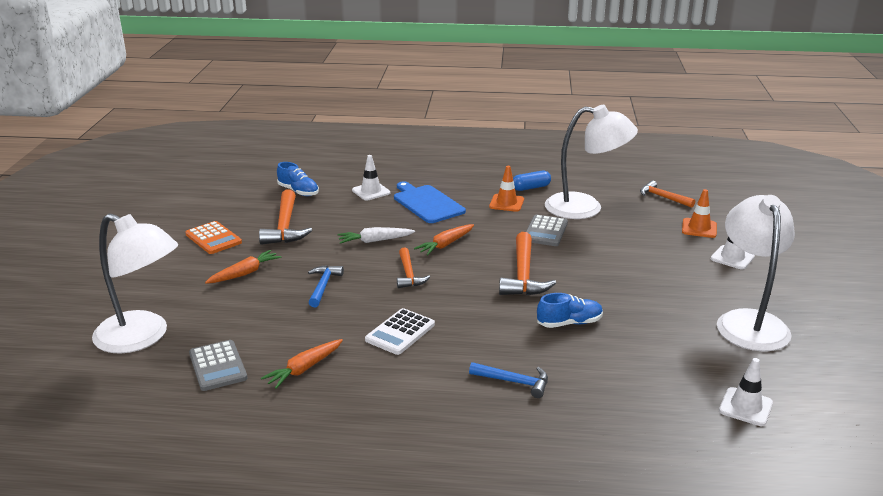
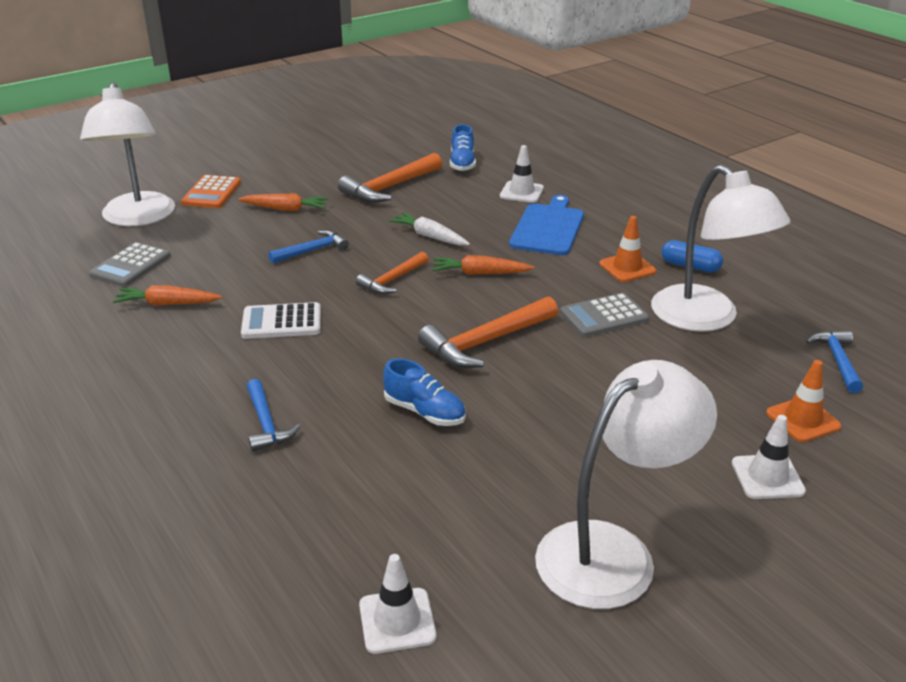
camera: 50 degrees right, 5 degrees up
(213, 238) = (323, 170): orange calculator -> orange calculator (211, 193)
(663, 197) = (837, 360): orange hammer -> blue hammer

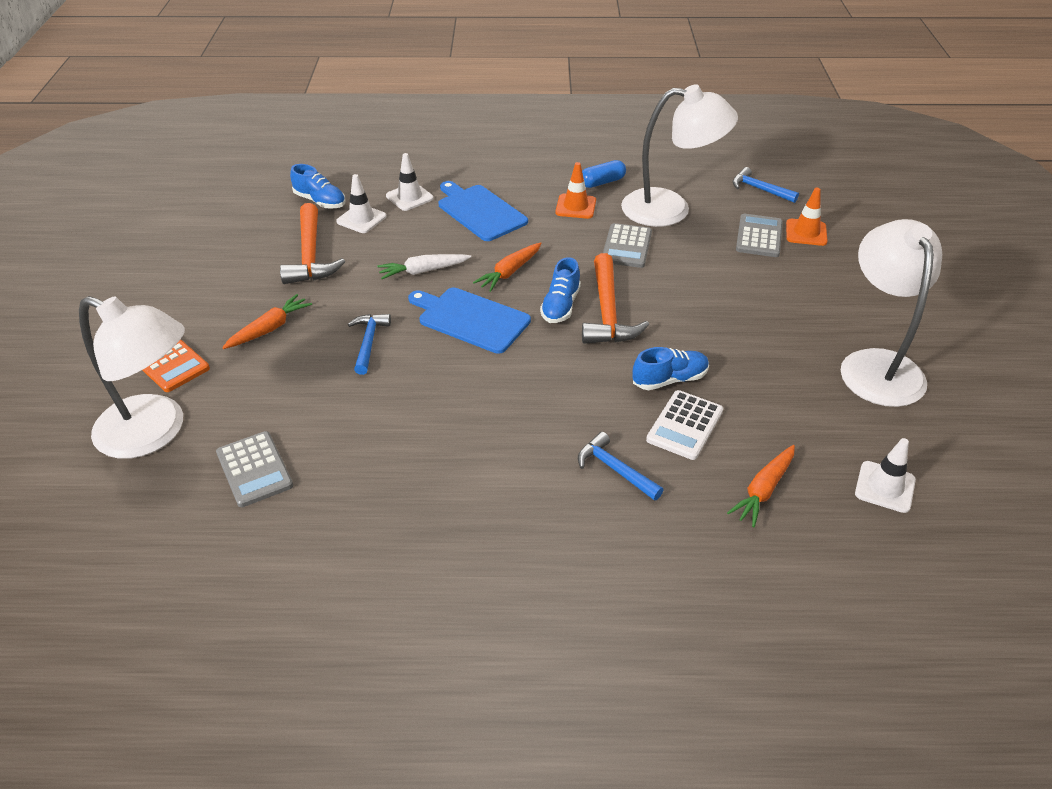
camera: 55 degrees left, 10 degrees up
(167, 304) = (361, 467): orange carrot -> orange carrot (763, 490)
(266, 424) = (614, 469): blue hammer -> blue hammer turned 150 degrees counterclockwise
(281, 322) = (470, 405): white calculator -> white calculator (684, 425)
(392, 280) = (470, 319): orange hammer -> blue cutting board
(464, 315) = (560, 306): none -> blue shoe
(743, 389) = (759, 236): none -> grey calculator
(767, 477) = (848, 273): white traffic cone -> white traffic cone (361, 219)

